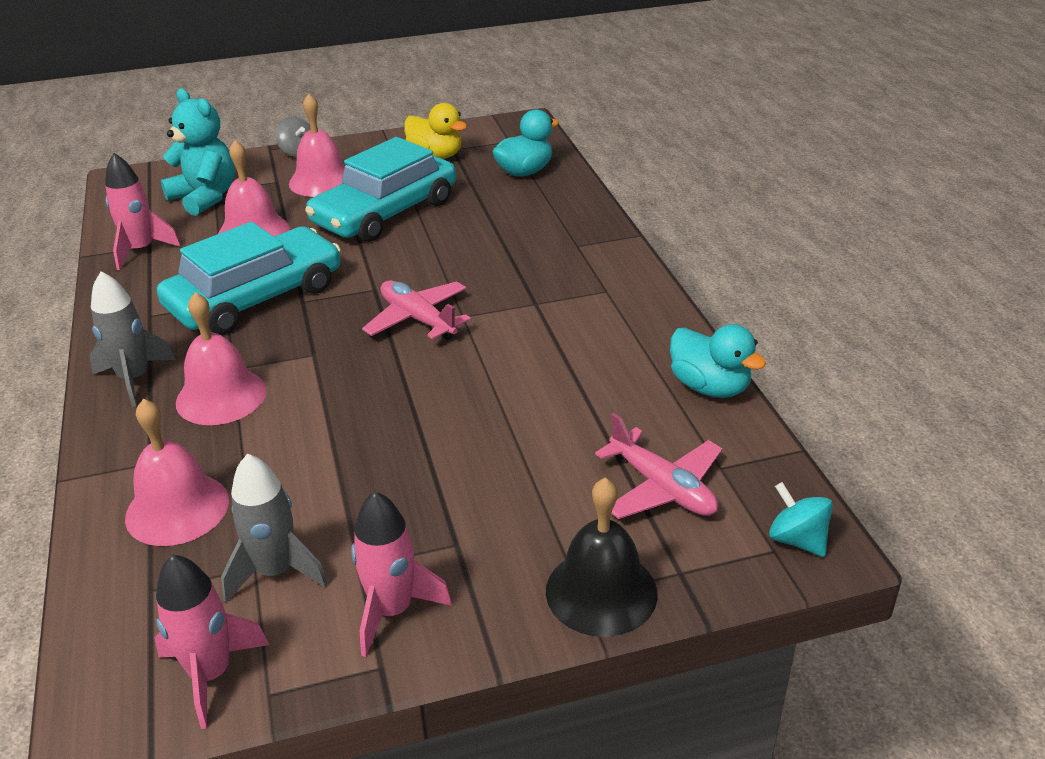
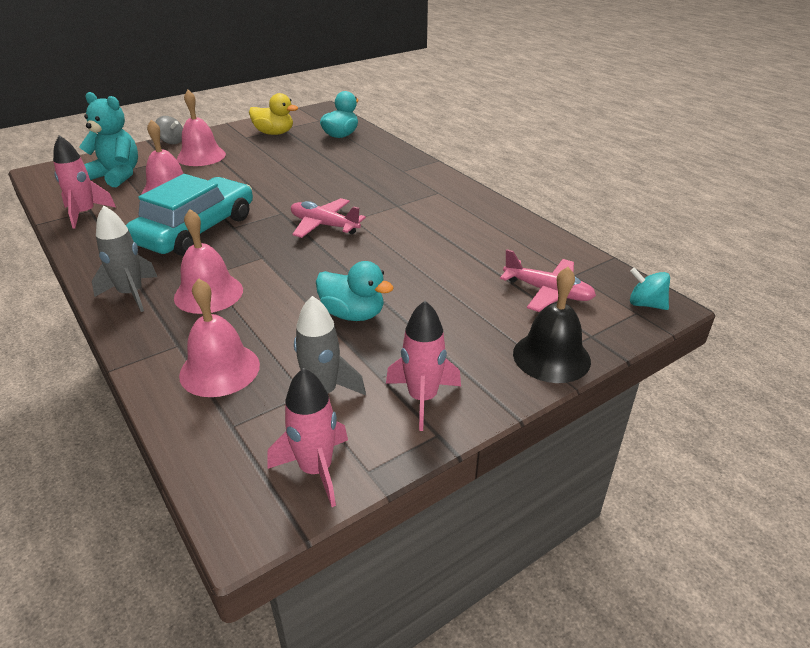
camera: 20 degrees left, 0 degrees up
(385, 212) = (260, 168): turquoise car -> none
(709, 387) = (537, 233): turquoise duck -> turquoise duck (353, 314)

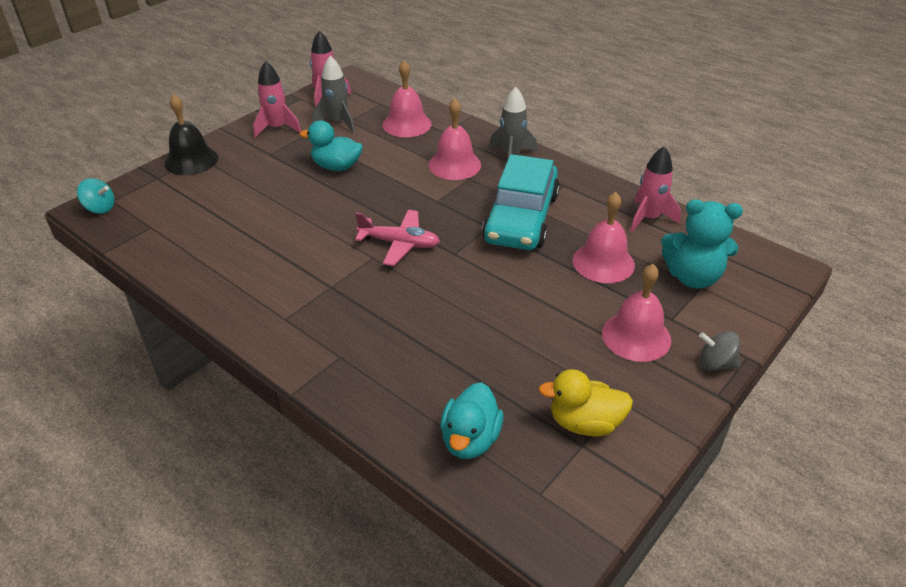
camera: 165 degrees right, 5 degrees up
(548, 292) = (180, 206): pink plane -> none

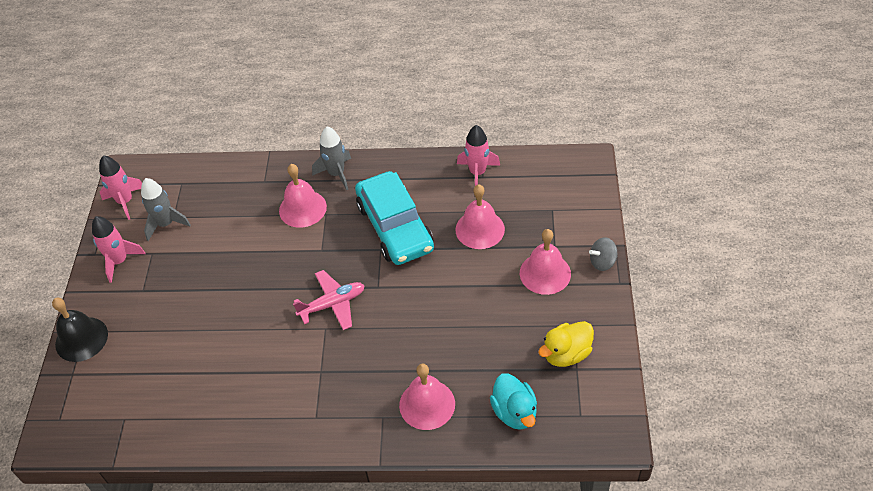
camera: 35 degrees left, 10 degrees up
(100, 208) = (58, 432): turquoise spinning top -> none
(336, 166) = (212, 267): turquoise duck -> none
(407, 124) = (225, 191): pink bell -> pink bell (427, 404)
(692, 277) = (541, 205): turquoise teddy bear -> none

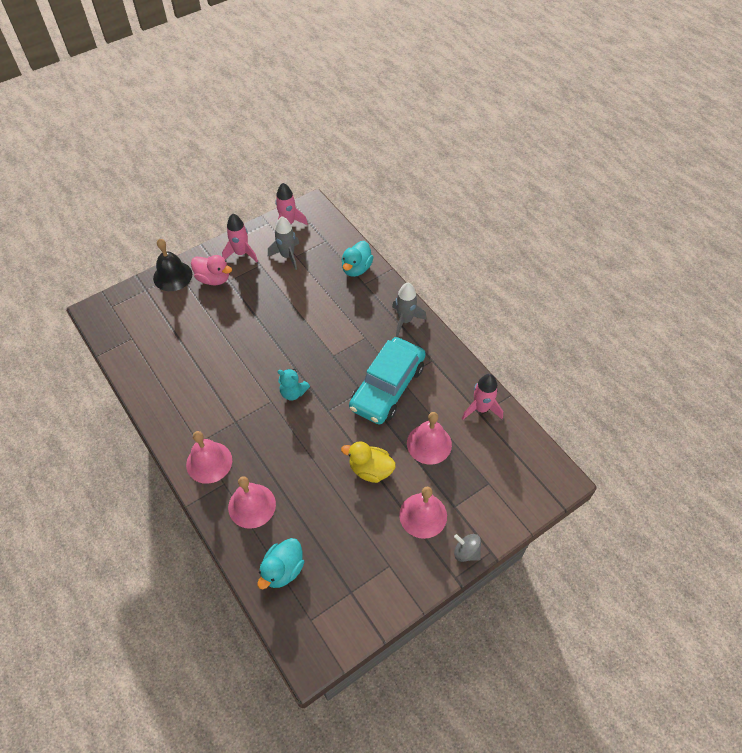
camera: 50 degrees right, 5 degrees up
(126, 303) = (213, 279): none -> pink duck
(240, 177) = (356, 268): none -> turquoise duck
(302, 208) = (359, 321): pink bell -> pink bell (209, 462)
(332, 304) = (293, 392): pink plane -> turquoise teddy bear
(566, 354) = (358, 576): yellow duck -> yellow duck (370, 470)

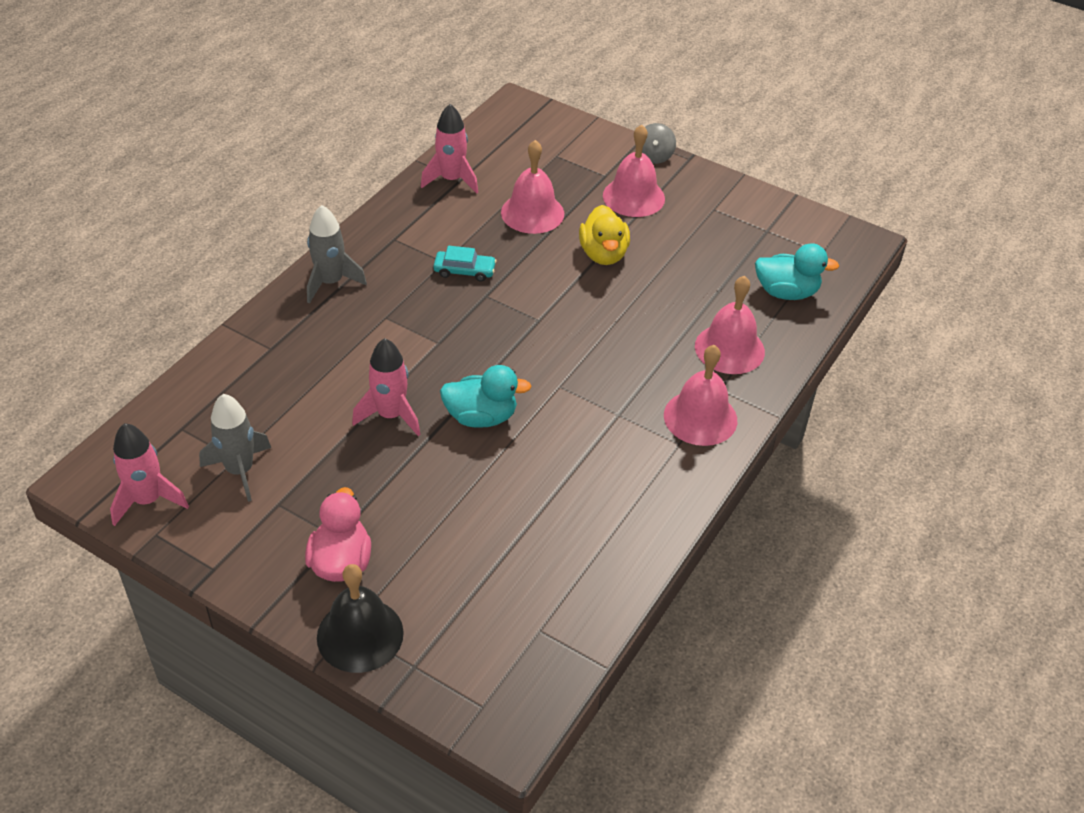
camera: 115 degrees left, 10 degrees down
(241, 253) = (257, 544): pink rocket -> pink rocket (390, 415)
(293, 392) = (530, 366): turquoise teddy bear -> none
(356, 268) = (238, 367): turquoise duck -> turquoise duck (481, 417)
(387, 387) = (464, 271): turquoise car -> turquoise car, size x0.41

